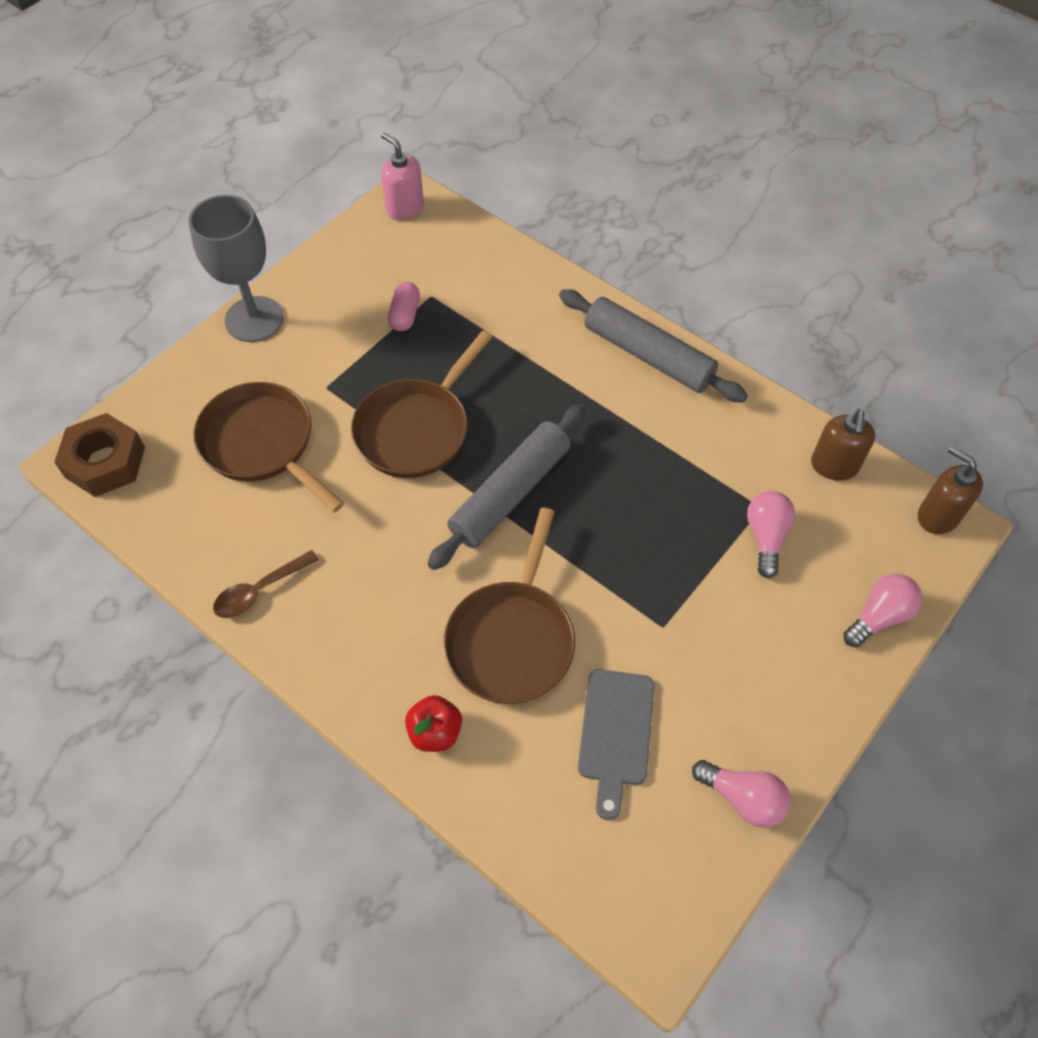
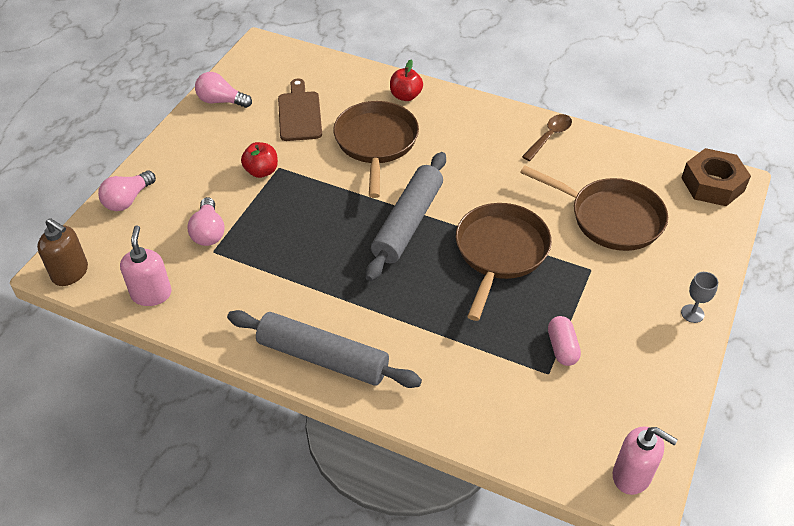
camera: 165 degrees right, 10 degrees down
(254, 319) = (692, 313): grey goblet -> grey goblet, size x0.41
(615, 733) = (299, 113): grey cutting board -> brown cutting board
(688, 624) = (261, 171): none -> red apple
(834, 466) = (151, 294): brown soap dispenser -> pink soap dispenser

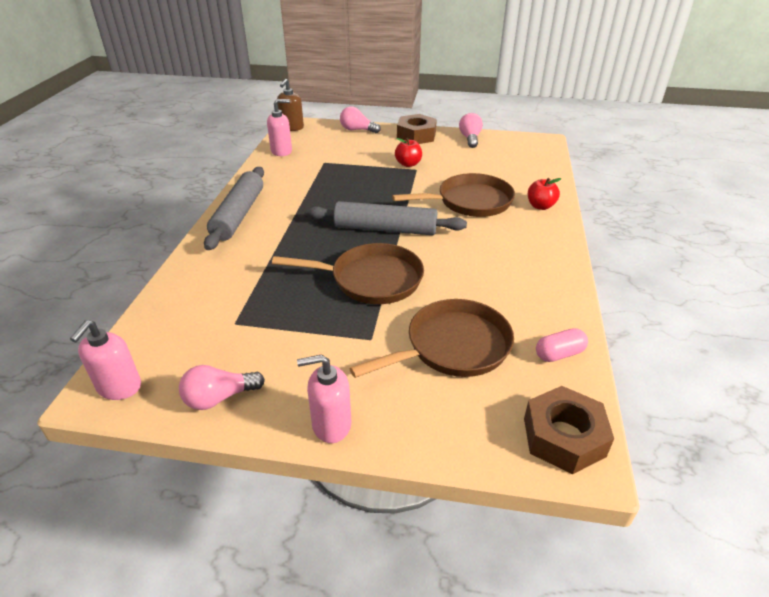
camera: 75 degrees right, 10 degrees down
(183, 146) = (416, 136): none -> brown nut
(208, 232) = (340, 158): pink light bulb -> pink light bulb (219, 398)
(299, 113) = (480, 167): brown cutting board -> none
(549, 136) = (550, 292): brown spoon -> none
(562, 348) = (265, 328): pink capsule -> pink capsule (559, 354)
(610, 218) = (452, 347): brown pan -> brown pan turned 135 degrees counterclockwise
(692, 313) = (331, 425): grey goblet -> pink soap dispenser

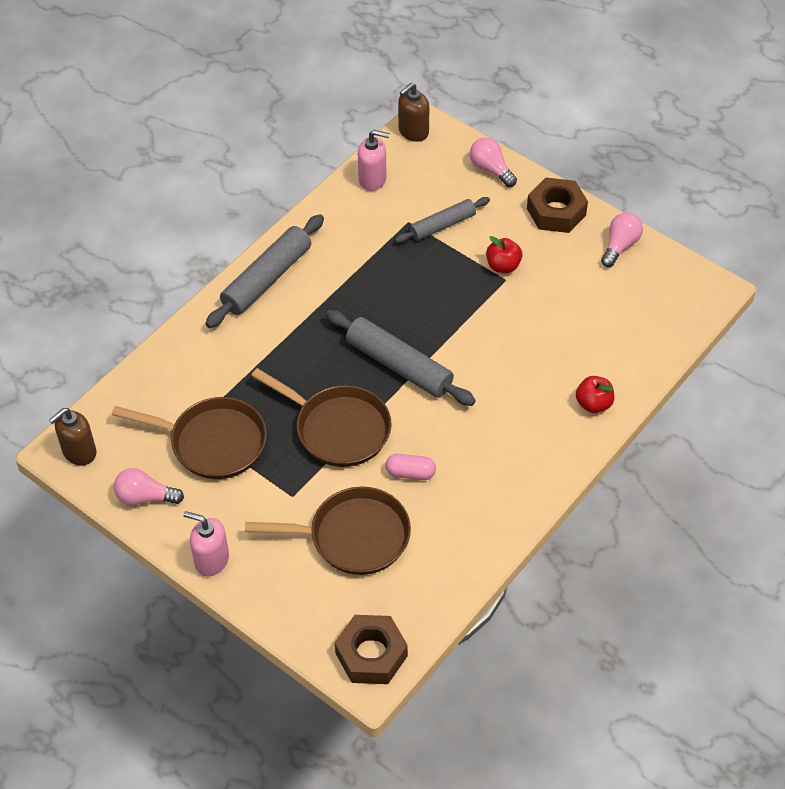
camera: 30 degrees right, 15 degrees up
(119, 387) = (79, 452): pink soap dispenser -> brown soap dispenser
(349, 158) = (442, 225): none -> grey rolling pin
(469, 202) = (520, 362): brown pan -> brown pan (212, 442)
(559, 354) = (436, 586): pink capsule -> pink capsule (410, 473)

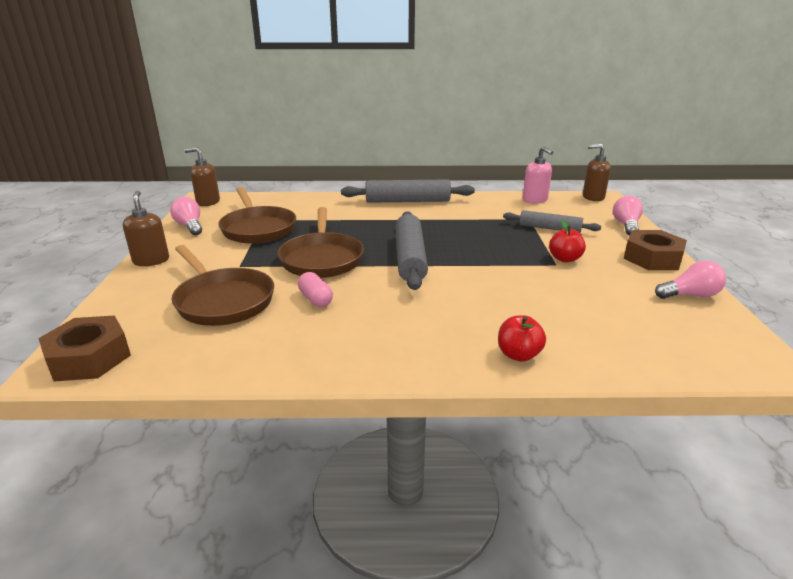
camera: 50 degrees right, 25 degrees down
(211, 560) = (151, 260): pink soap dispenser -> brown soap dispenser

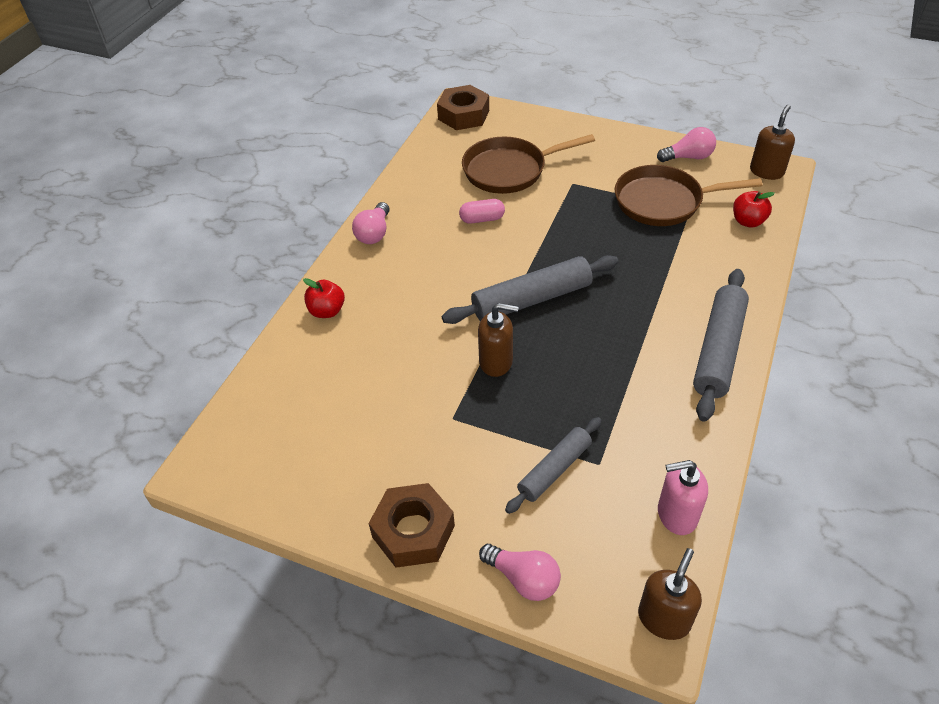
camera: 115 degrees right, 20 degrees up
(151, 260) = (609, 135): brown soap dispenser -> brown soap dispenser (496, 362)
(322, 258) = (562, 236): brown pan -> none
(410, 258) = (532, 300): grey rolling pin -> grey rolling pin turned 45 degrees counterclockwise
(565, 259) = (460, 434): red apple -> red apple (748, 221)
(690, 295) = (320, 501): pink light bulb -> pink light bulb (374, 233)

